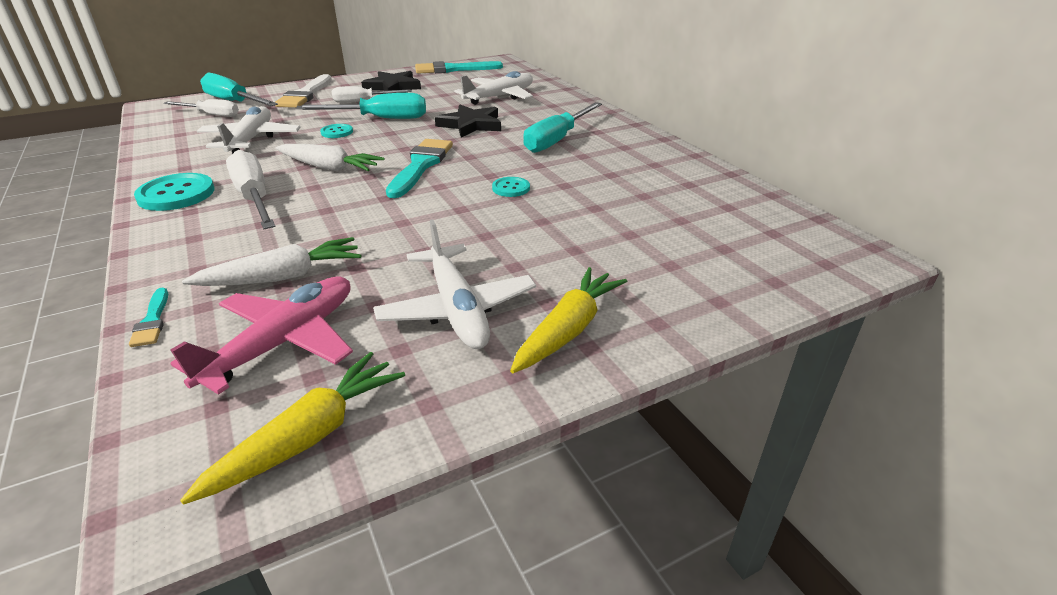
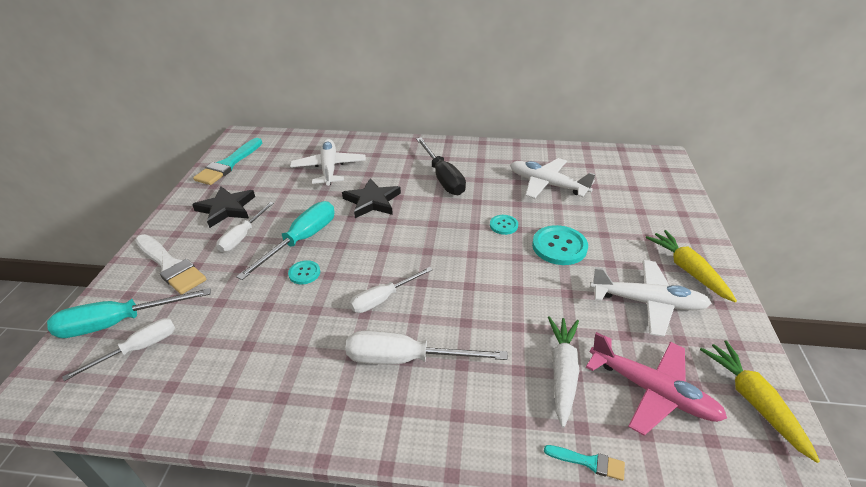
camera: 55 degrees left, 5 degrees up
(176, 194) = (348, 413): turquoise button -> turquoise button (559, 246)
(251, 140) = (258, 333): white plane -> white plane (547, 184)
(283, 342) = (652, 391): pink plane -> pink plane turned 150 degrees clockwise
(329, 167) = (383, 298): white carrot -> white screwdriver
(421, 165) = (427, 250): turquoise brush -> none
(557, 140) = (443, 178): turquoise screwdriver -> black screwdriver

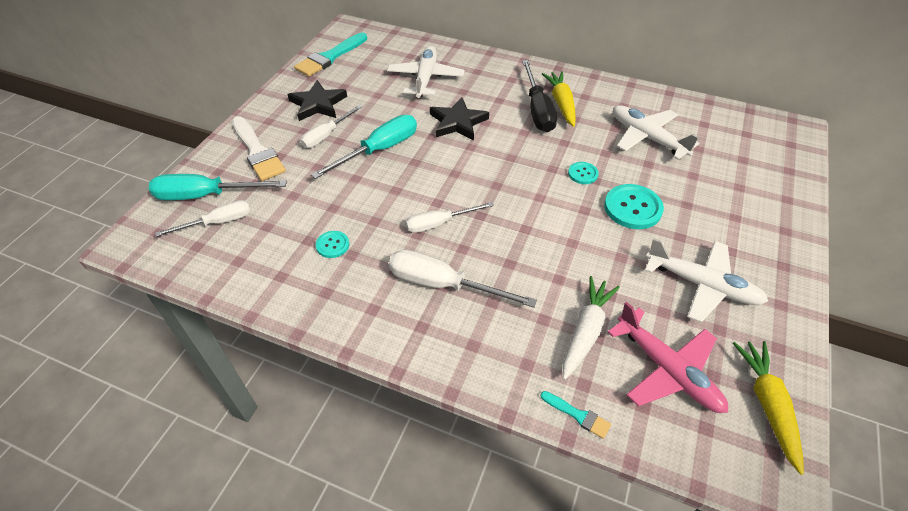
camera: 15 degrees right, 10 degrees up
(304, 273) = (373, 183): turquoise button -> turquoise button (332, 245)
(687, 270) = (762, 261): yellow carrot -> yellow carrot (561, 103)

